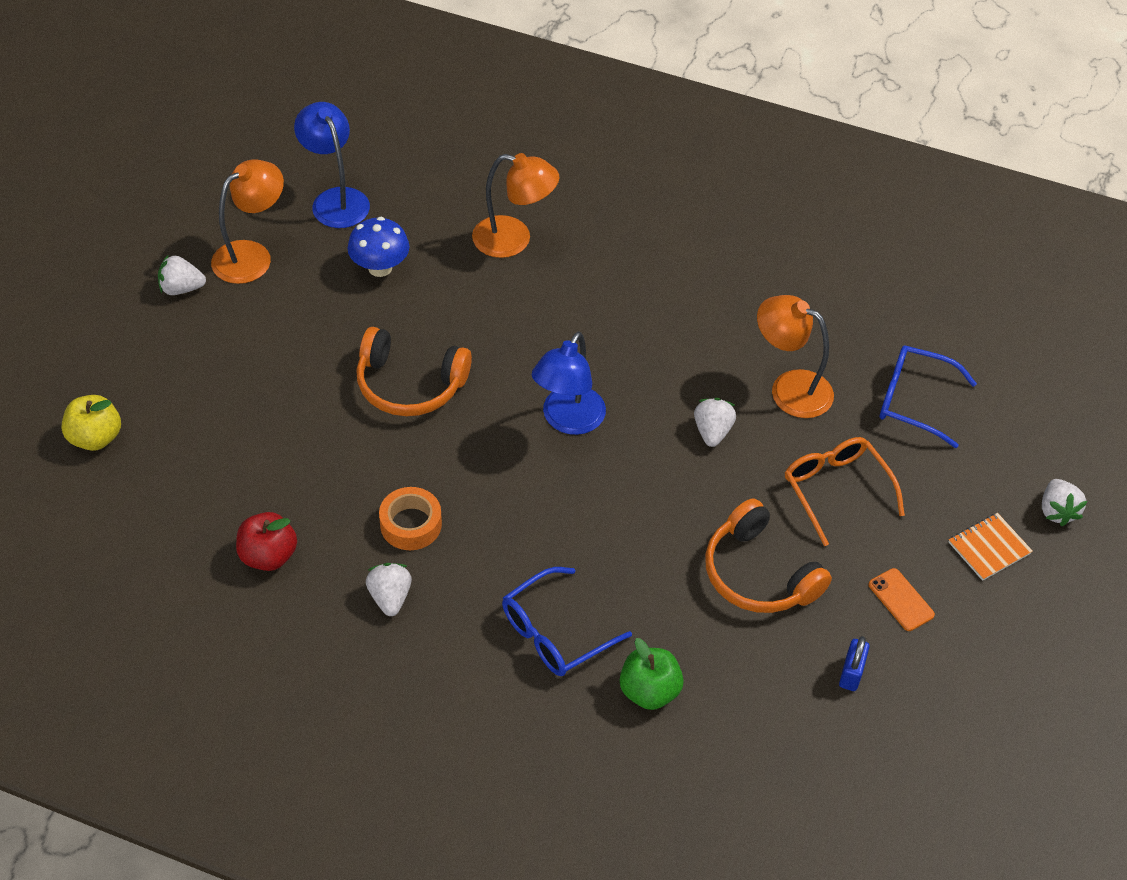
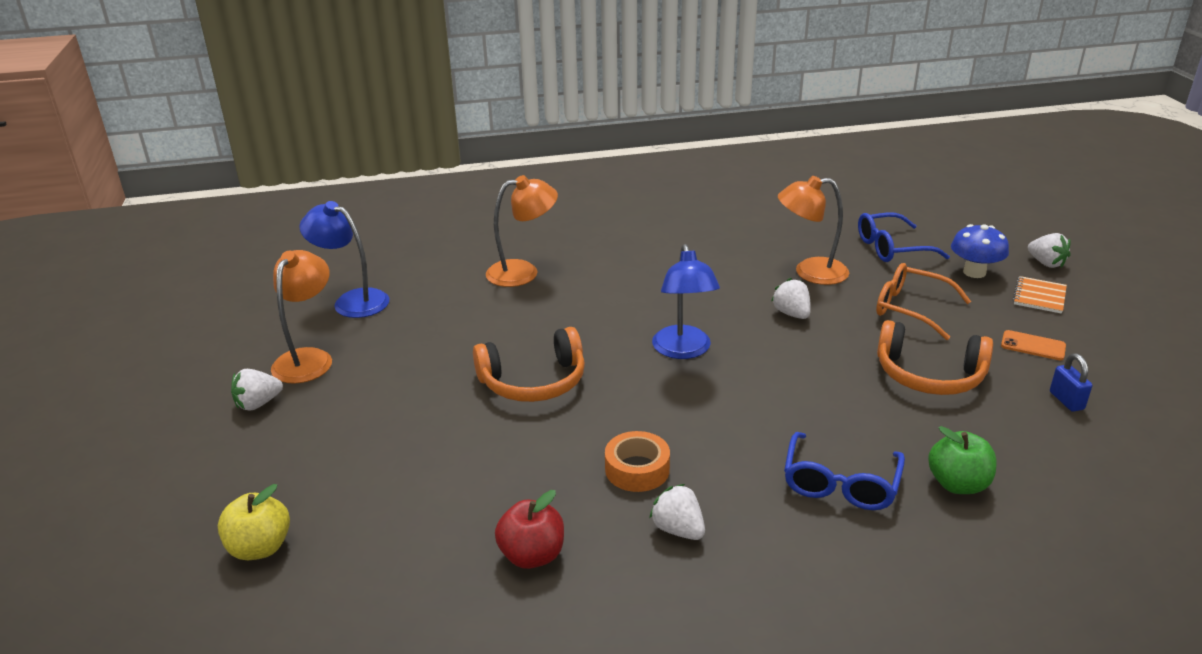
camera: 30 degrees left, 20 degrees down
(380, 267) = (432, 324): blue mushroom -> blue mushroom (974, 272)

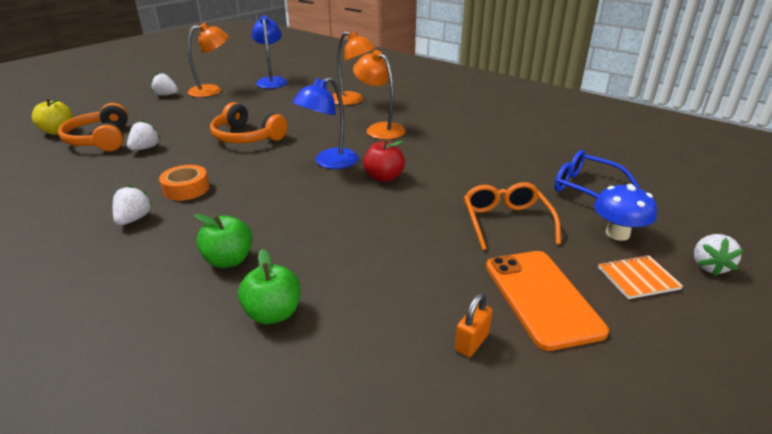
camera: 50 degrees right, 0 degrees up
(532, 555) = (84, 187): red apple -> red apple (383, 177)
(791, 314) = (424, 181): white strawberry -> white strawberry (145, 148)
(810, 272) = (491, 170): orange lamp -> orange lamp (380, 129)
(840, 483) = (229, 260): blue glasses -> green apple
(929, 375) = (417, 257): orange headphones -> orange headphones (100, 139)
(1033, 346) = (541, 297): orange phone -> orange phone, size x2.05
(1066, 401) = (471, 342): blue padlock -> orange padlock

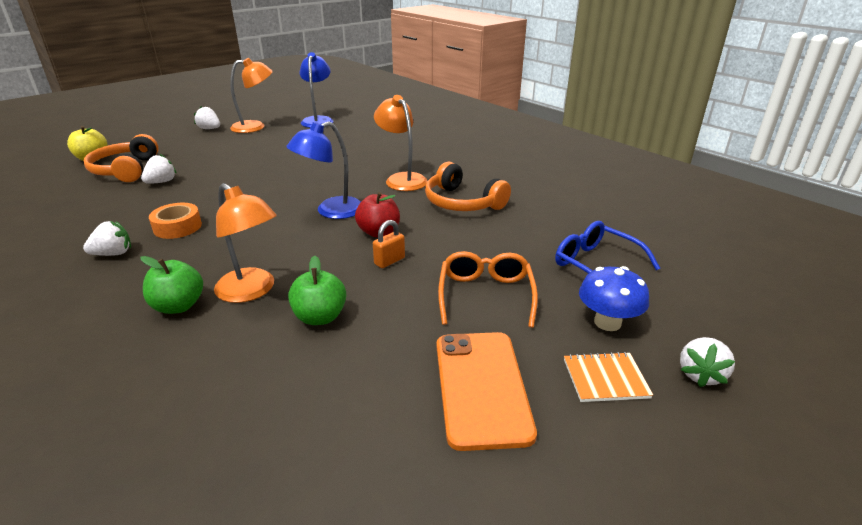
camera: 10 degrees right, 0 degrees up
(134, 219) = (113, 254): white strawberry -> white strawberry turned 45 degrees clockwise
(246, 137) = (263, 178): orange headphones -> orange headphones (462, 202)
(273, 313) = (192, 368): green apple -> green apple (320, 317)
(352, 100) = (389, 146): orange lamp -> orange lamp (252, 291)
(471, 342) = (378, 428): orange padlock -> orange padlock (389, 261)

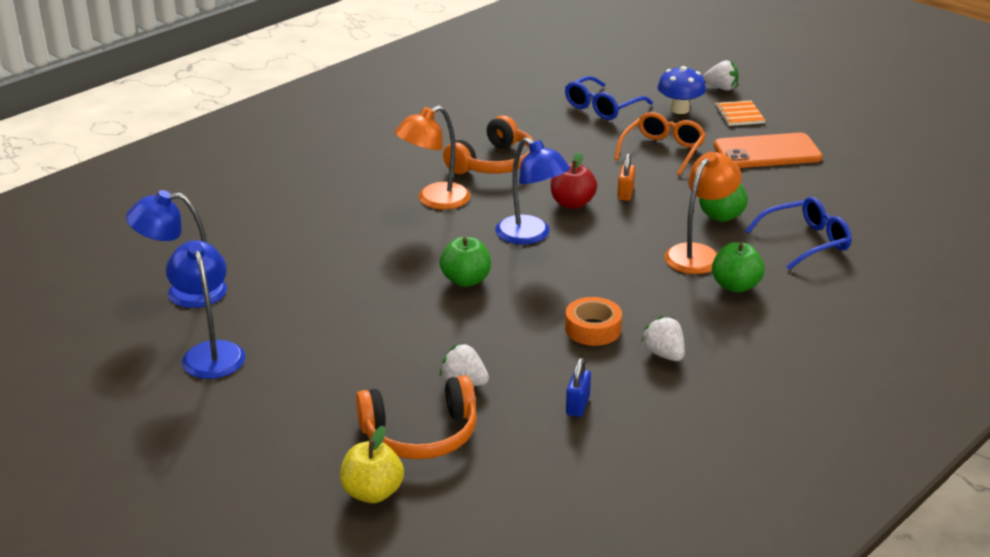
camera: 95 degrees left, 0 degrees up
(94, 215) = (577, 405): none -> blue padlock
(209, 129) = (215, 402): white strawberry -> none
(228, 377) = (806, 242): none -> blue glasses
(255, 127) = (210, 352): orange lamp -> blue lamp
(281, 186) = (466, 280): none -> green apple
(389, 261) = (625, 194): orange padlock -> orange padlock turned 60 degrees clockwise
(485, 295) = (662, 151): orange glasses -> orange glasses turned 120 degrees clockwise

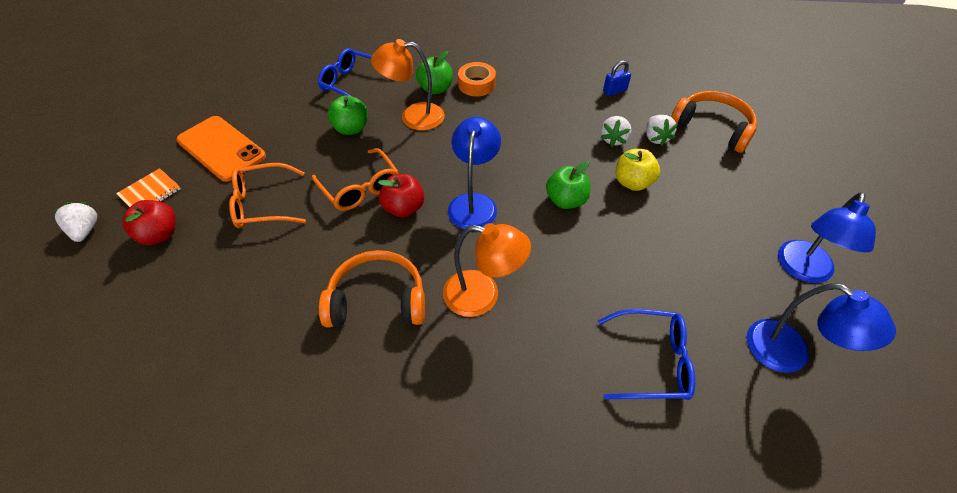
camera: 130 degrees left, 20 degrees up
(372, 493) = (767, 118): yellow apple -> yellow apple (632, 182)
(593, 329) = (545, 118): orange tape -> orange tape (476, 84)
(602, 107) = (188, 293): blue glasses -> blue glasses (652, 361)
(625, 194) = (360, 188): orange padlock -> orange glasses
(664, 354) = (535, 84): white strawberry -> white strawberry (613, 139)
(679, 109) = (159, 235): blue mushroom -> red apple

